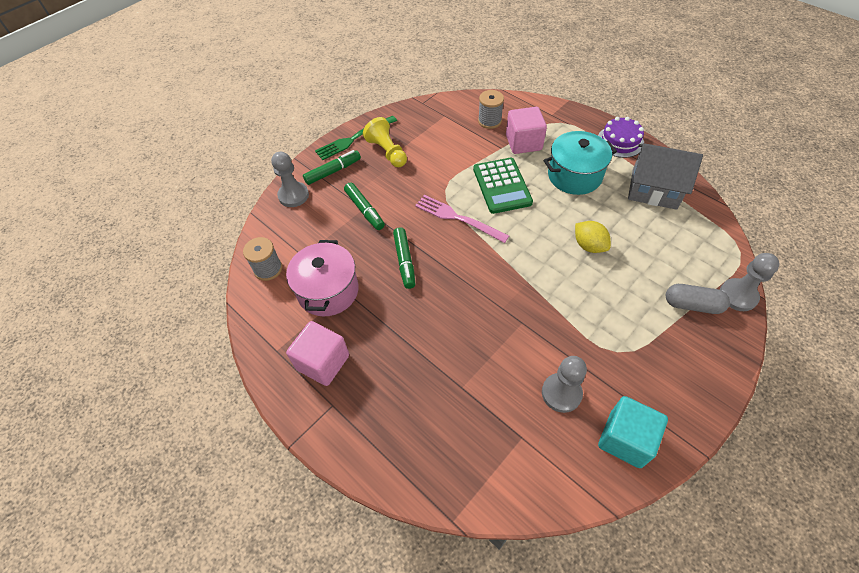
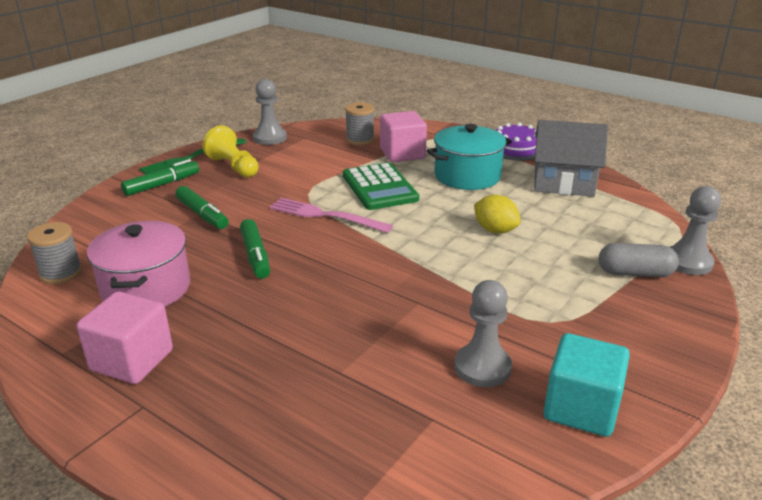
camera: 10 degrees left, 25 degrees down
(293, 195) = (106, 206): grey pawn -> grey pawn (270, 138)

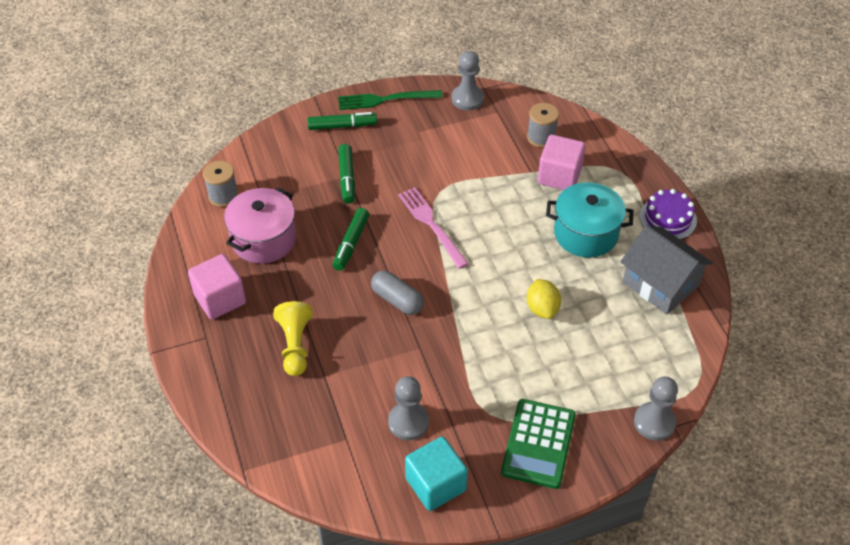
camera: 35 degrees right, 20 degrees up
(233, 167) = (409, 127): yellow pawn -> yellow pawn (295, 345)
(379, 187) = (500, 212): green calculator -> green calculator (538, 444)
(635, 273) = (599, 408): grey capsule -> grey capsule (397, 300)

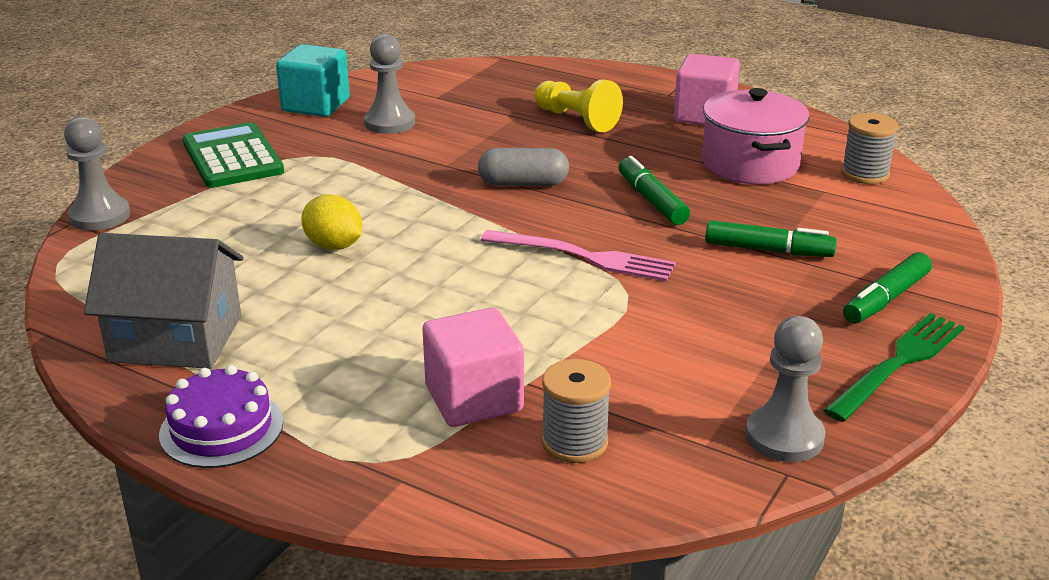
camera: 140 degrees right, 20 degrees down
(347, 178) = (768, 250): green marker -> green marker turned 150 degrees clockwise
(586, 233) = (349, 344): turquoise pot -> none

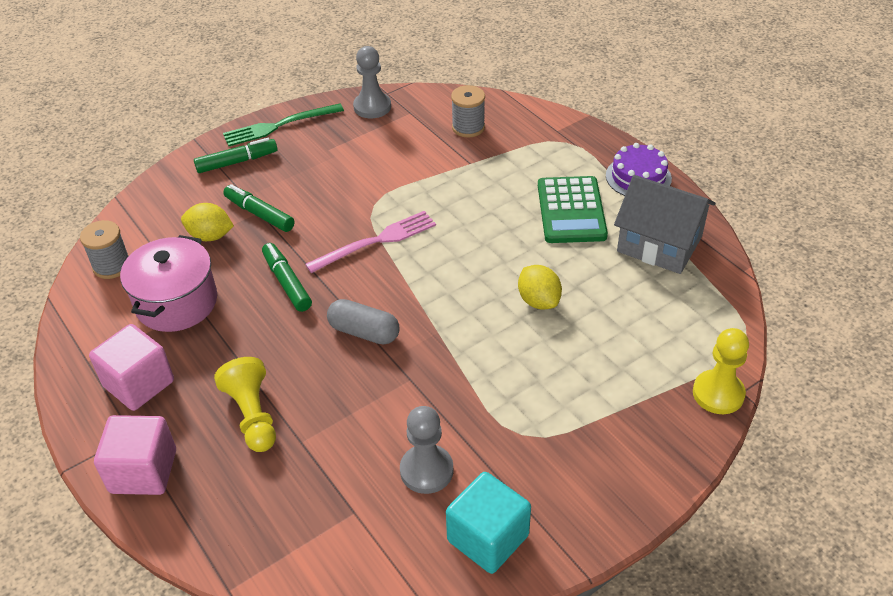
camera: 155 degrees left, 15 degrees up
(100, 216) = (718, 393): grey pawn -> yellow pawn
(233, 157) = (594, 454): green calculator -> green calculator (571, 210)
(474, 399) = (503, 161): pink cube -> pink cube (143, 471)
(584, 257) = (376, 241): pink fork -> pink fork turned 105 degrees clockwise
(651, 200) = (287, 282): green marker -> green marker turned 150 degrees clockwise
(797, 218) = (210, 236): none -> yellow lemon

